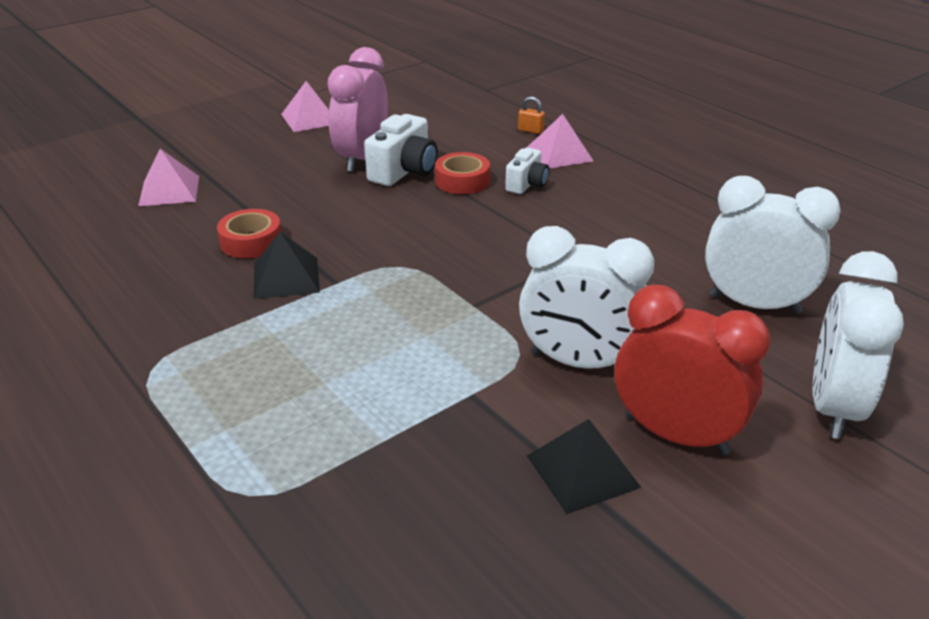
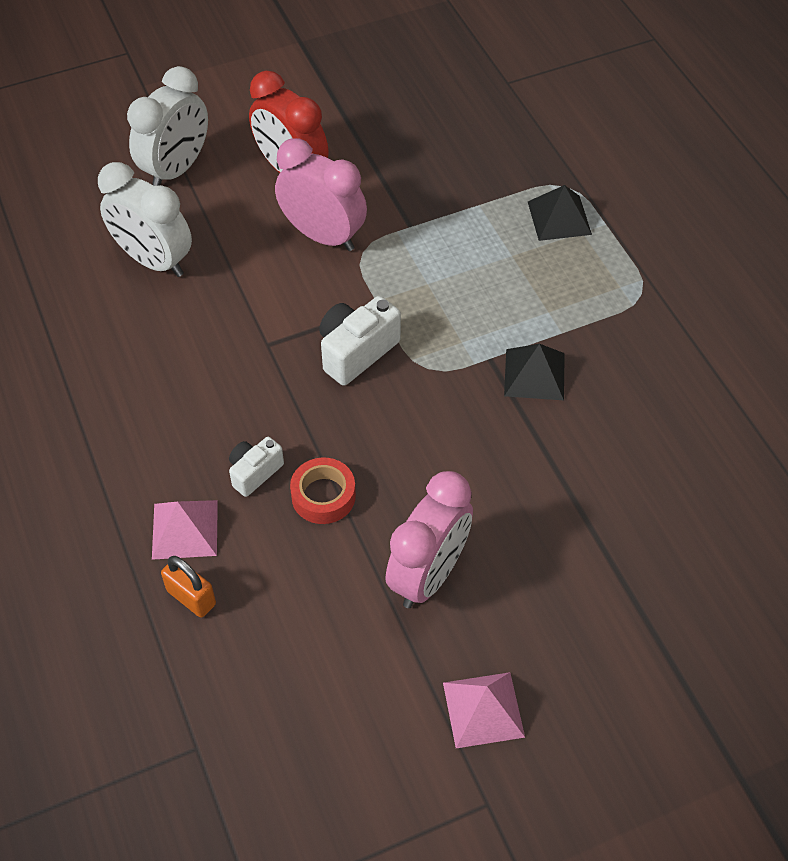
camera: 165 degrees left, 20 degrees up
(169, 190) = (663, 553): pink pyramid -> none
(251, 242) = (566, 434): red tape -> none
(404, 171) = (384, 532): white camera -> white camera (356, 352)
(530, 130) = (191, 597): orange padlock -> orange padlock, size x1.52
(579, 362) = (323, 236): white clock -> pink clock
(582, 471) = (362, 161): black pyramid -> black pyramid (559, 217)

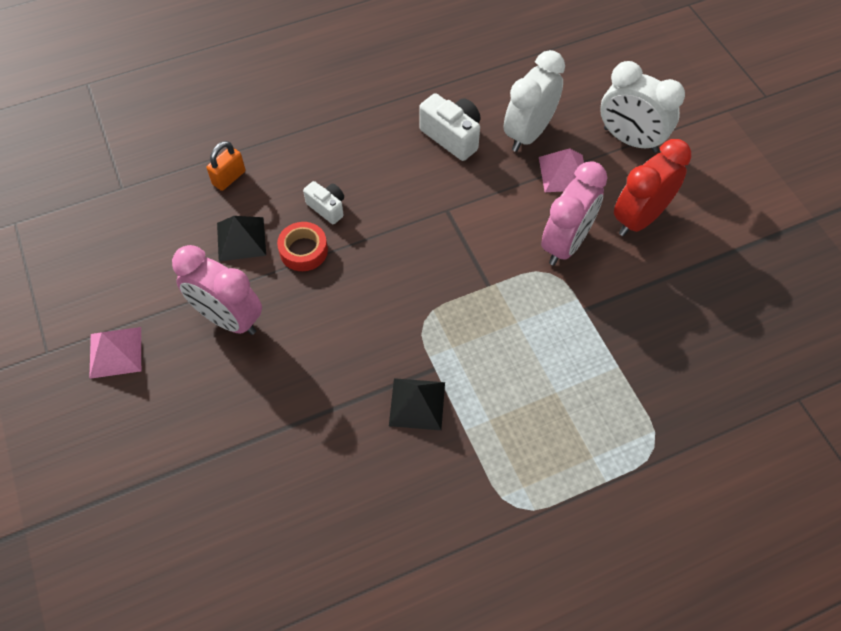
camera: 90 degrees right, 5 degrees up
(185, 529) = (283, 170): pink pyramid -> pink pyramid (563, 173)
(356, 352) = (440, 270): white camera -> white camera (452, 136)
(559, 217) = (609, 437): black pyramid -> black pyramid (241, 239)

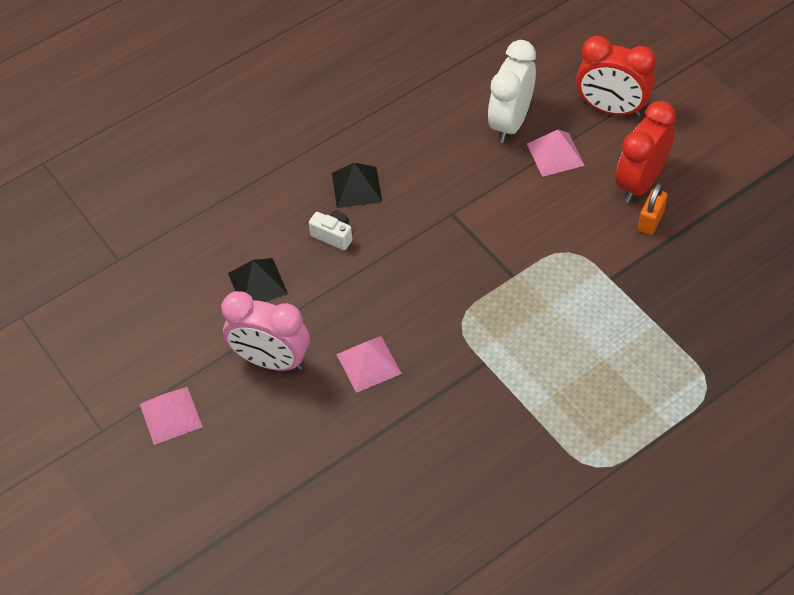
camera: 10 degrees left, 5 degrees down
(229, 178) = (225, 227): orange padlock -> orange padlock (650, 221)
(303, 251) = (323, 281): red tape -> none
(320, 343) = (368, 364): none -> pink pyramid
(417, 403) = (477, 397): black pyramid -> black pyramid (356, 187)
(452, 136) = (436, 141): white camera -> none
(565, 243) = (576, 221): pink clock -> none
(630, 140) = (611, 109): white clock -> red clock

